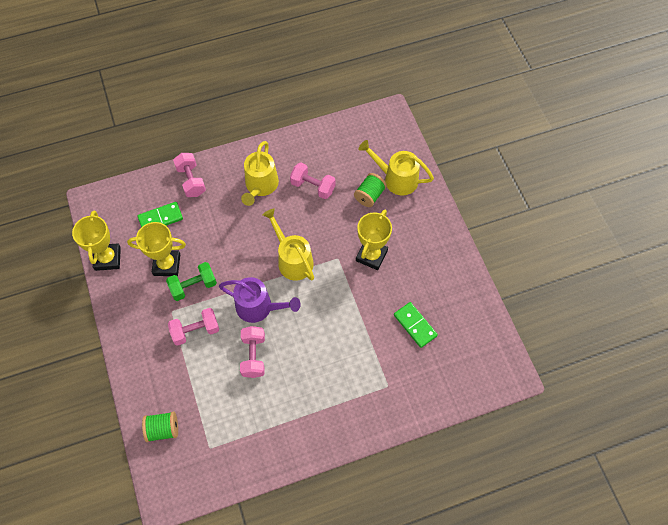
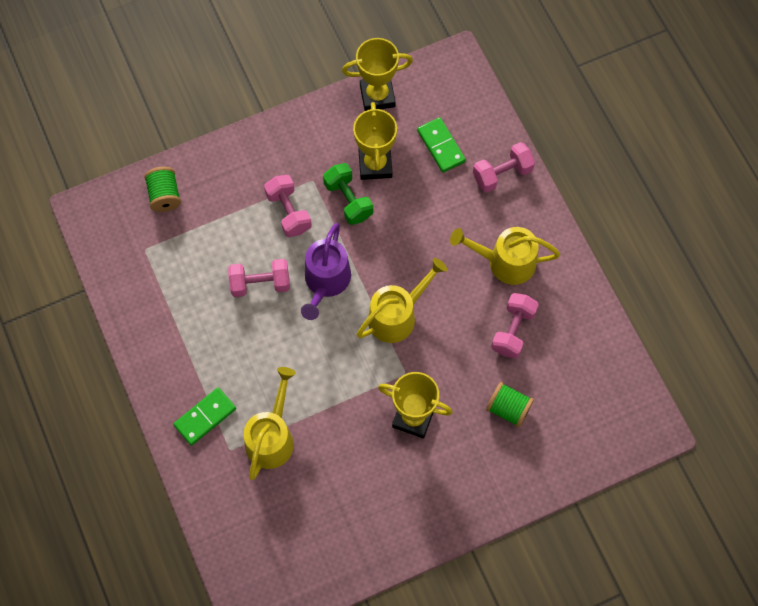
camera: 85 degrees right, 5 degrees up
(396, 179) = (541, 444): yellow watering can -> yellow watering can (272, 437)
(415, 325) = (315, 480): green domino -> green domino (205, 417)

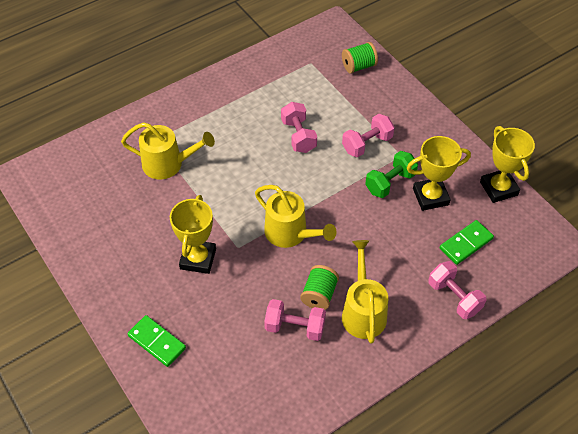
camera: 80 degrees right, 15 degrees down
(205, 417) = (179, 120): green domino -> green domino (157, 342)
(326, 282) = (310, 178): purple watering can -> none
(508, 409) = (216, 333): green spool -> green spool (319, 294)

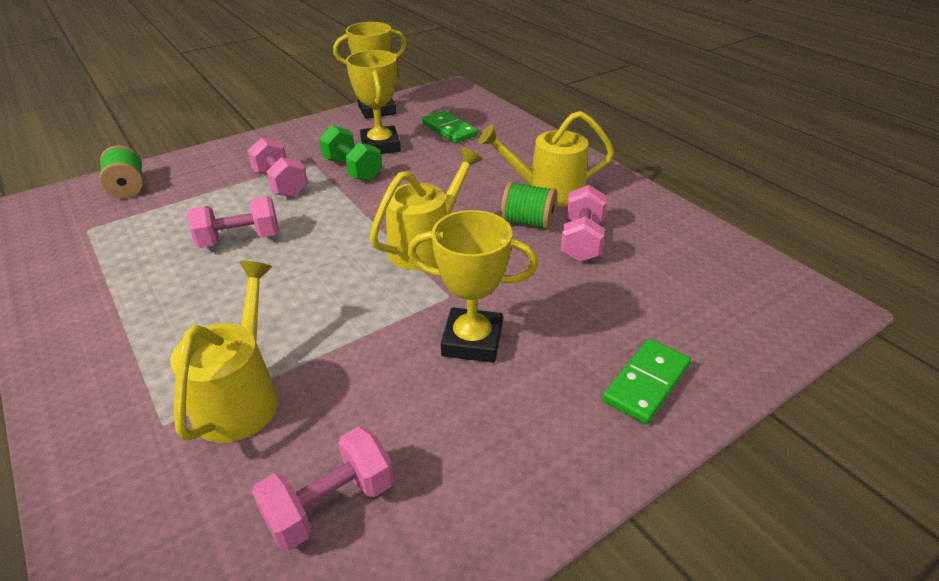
camera: 90 degrees left, 15 degrees down
(454, 297) = (519, 138): pink dumbbell -> pink dumbbell (330, 504)

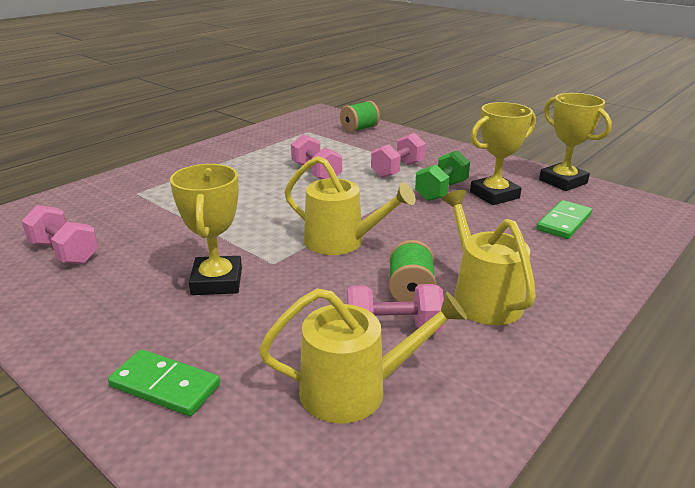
camera: 75 degrees right, 10 degrees down
(241, 396) = (157, 208): yellow watering can -> yellow watering can (355, 390)

